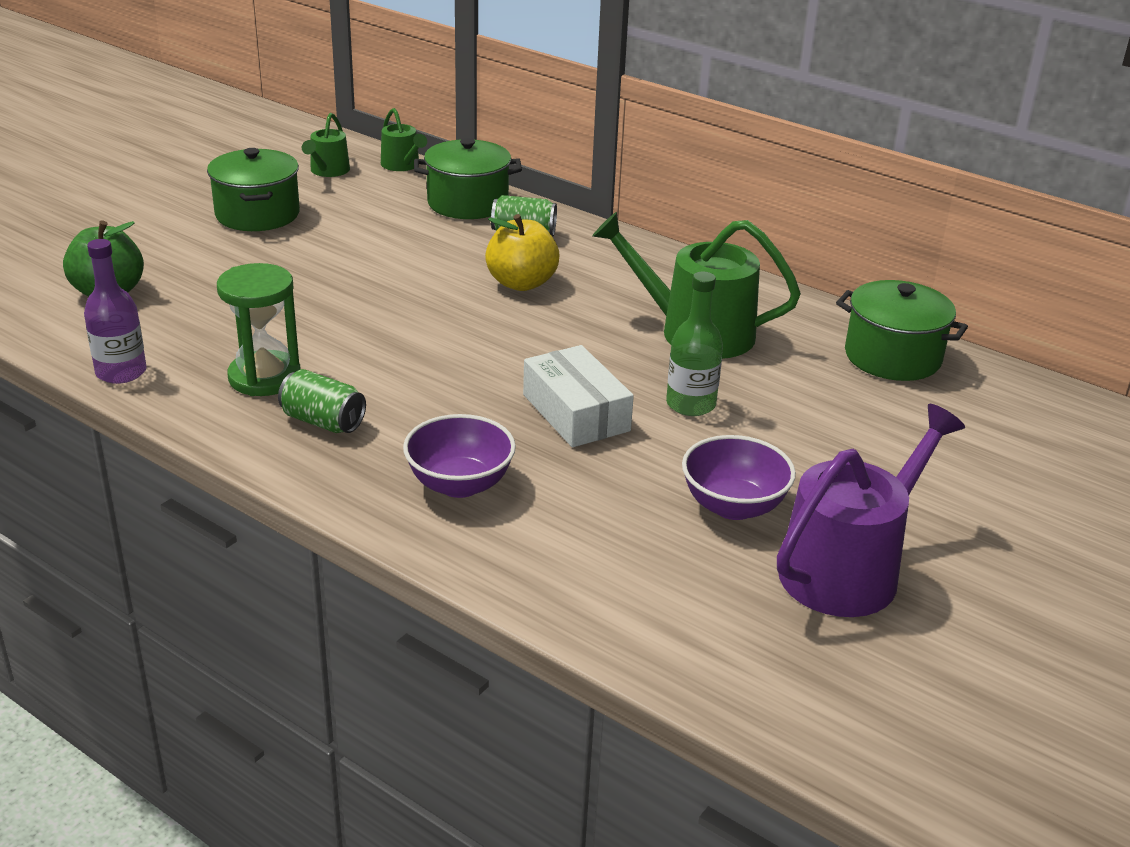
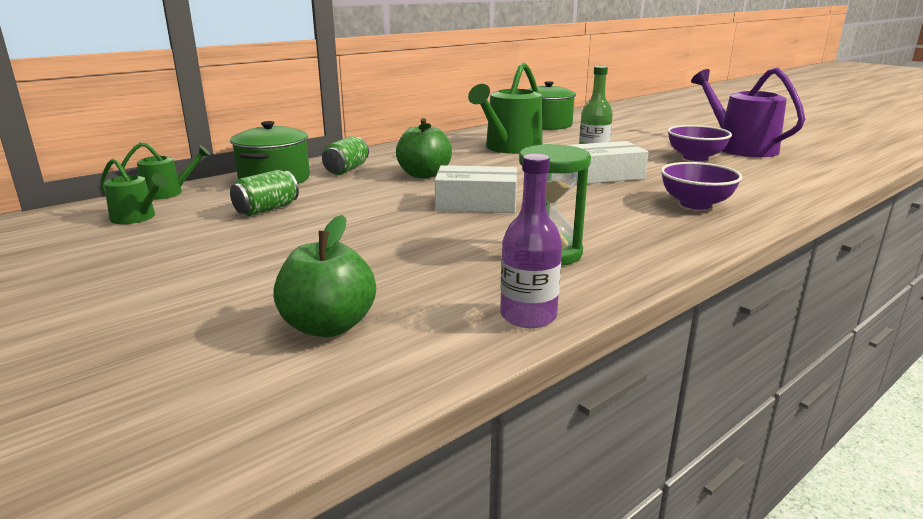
camera: 75 degrees left, 10 degrees down
(257, 214) = (202, 248): green pot -> none
(323, 421) = (621, 236): green can -> green can (267, 209)
(415, 326) = (476, 204): none -> white box
(521, 283) = (424, 175): yellow apple -> green apple

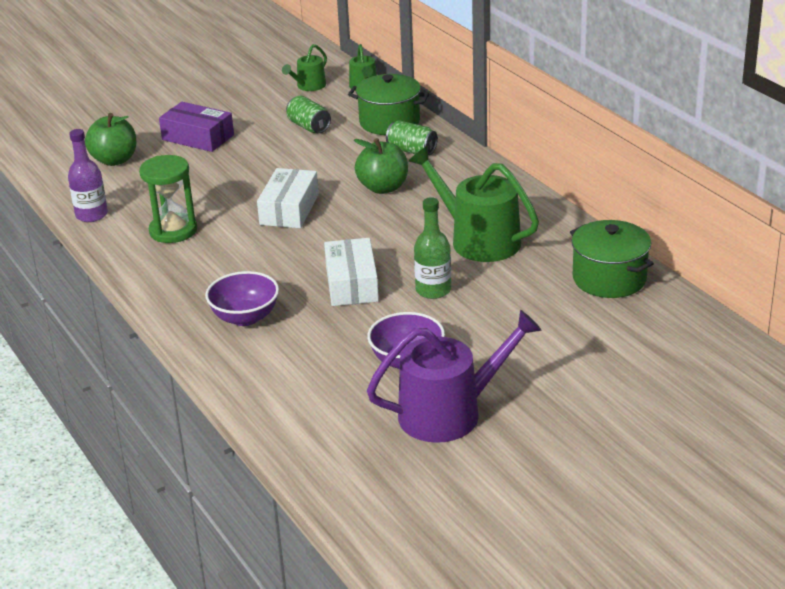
camera: 100 degrees right, 10 degrees up
(266, 268) = (198, 137): none -> purple box

